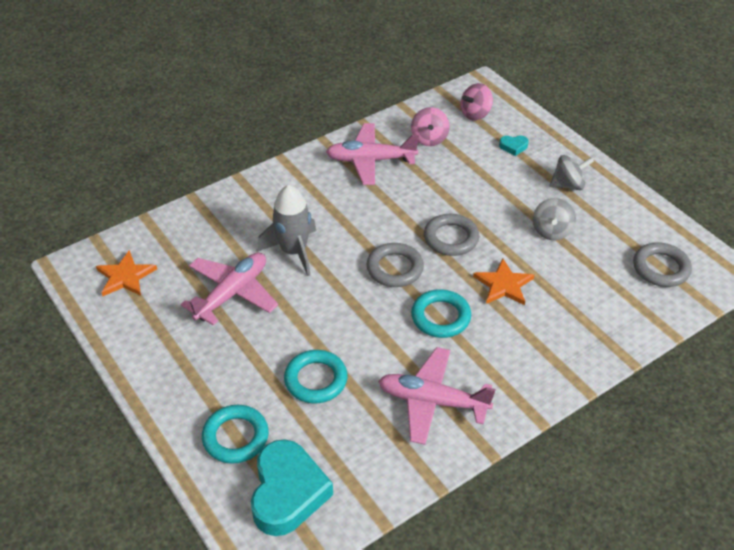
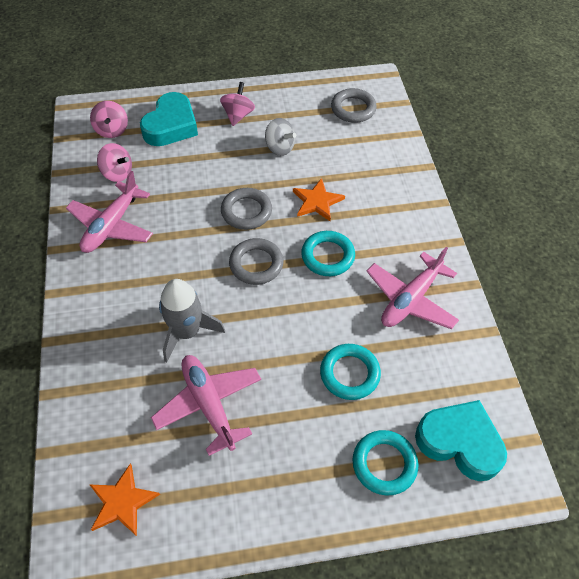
camera: 65 degrees left, 10 degrees up
(513, 147) = (171, 126): turquoise heart -> turquoise heart, size x2.39
(568, 185) = (238, 115): grey spinning top -> pink spinning top

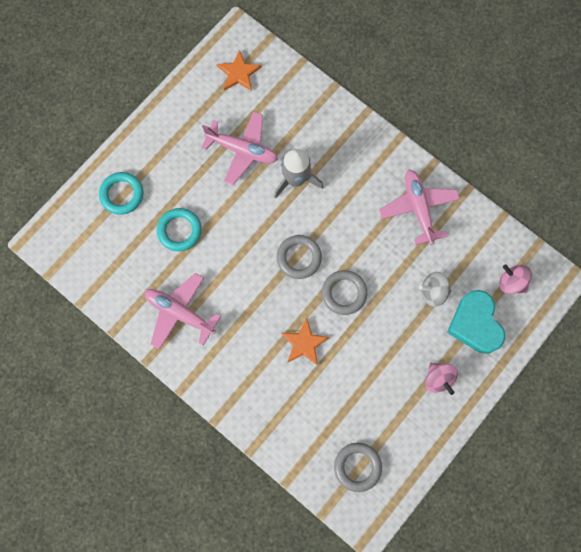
camera: 140 degrees right, 20 degrees up
(117, 173) = (462, 249): pink spinning top -> none
(280, 148) = (375, 372): grey spinning top -> grey spinning top (433, 292)
(327, 256) = (258, 302): turquoise ring -> none
(410, 299) = (180, 313): pink plane -> pink plane turned 60 degrees counterclockwise
(459, 442) = (89, 239): turquoise heart -> none

